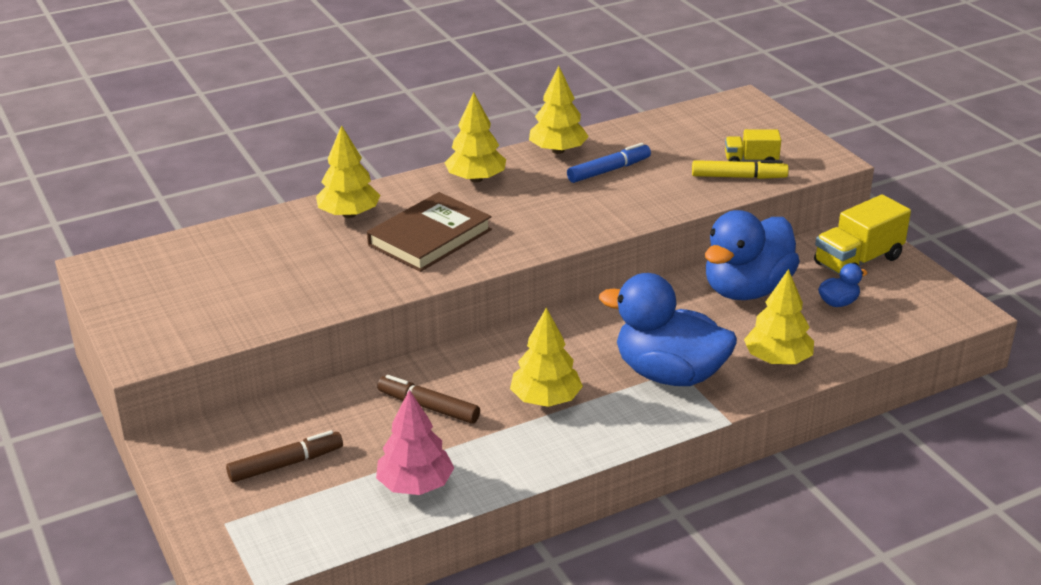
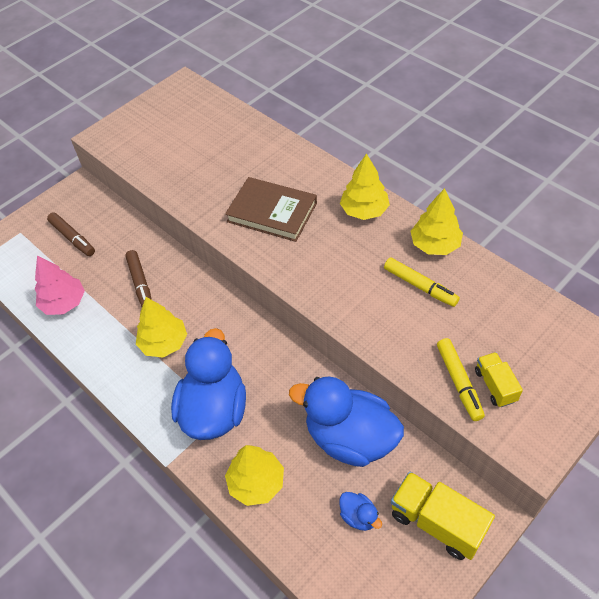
camera: 75 degrees right, 20 degrees up
(349, 214) = (284, 163): yellow tree -> none
(428, 407) = (140, 283): brown marker -> brown marker turned 150 degrees clockwise
(609, 170) = (420, 286): blue marker -> yellow marker

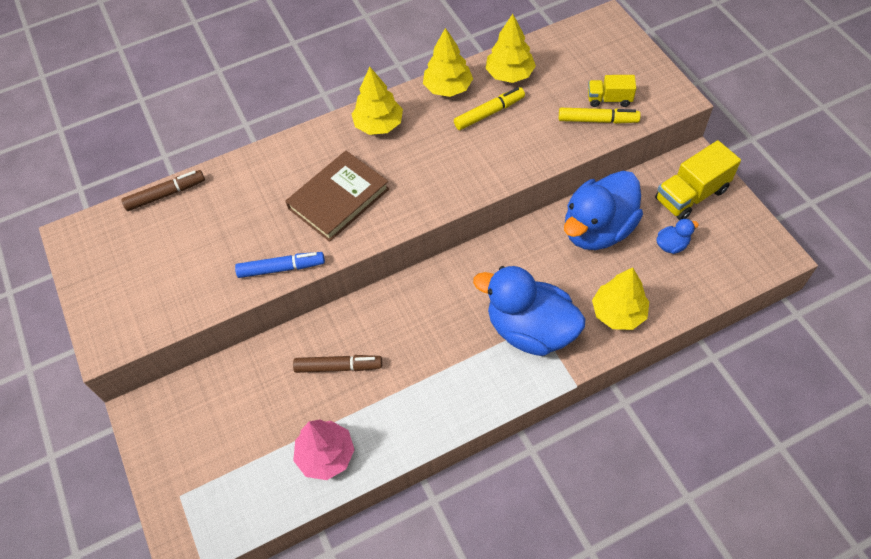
camera: 70 degrees left, 5 degrees up
(73, 238) = (227, 431): brown marker -> brown marker (166, 194)
(164, 343) = (431, 359): yellow tree -> yellow tree (509, 74)
(191, 202) = (281, 268): none -> blue marker

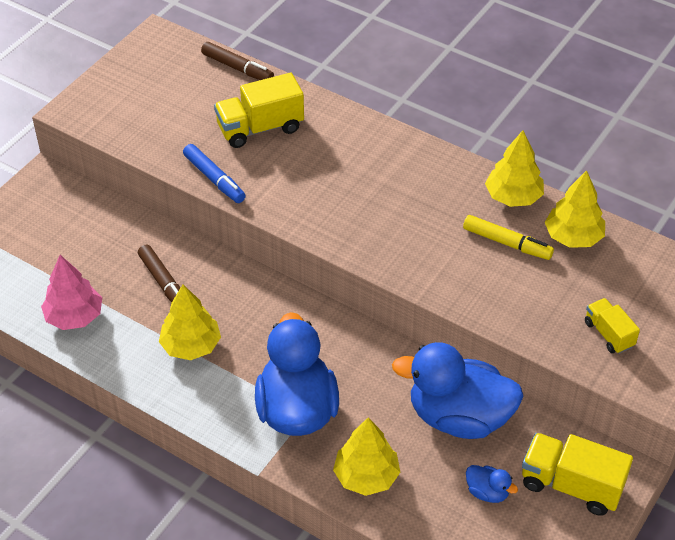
camera: 55 degrees right, 10 degrees down
(250, 210) = (260, 128): none -> yellow truck
(338, 198) = (316, 180): brown book -> none
(378, 125) = (424, 167): yellow tree -> yellow tree (191, 346)
(597, 120) = (570, 336): yellow marker -> none

